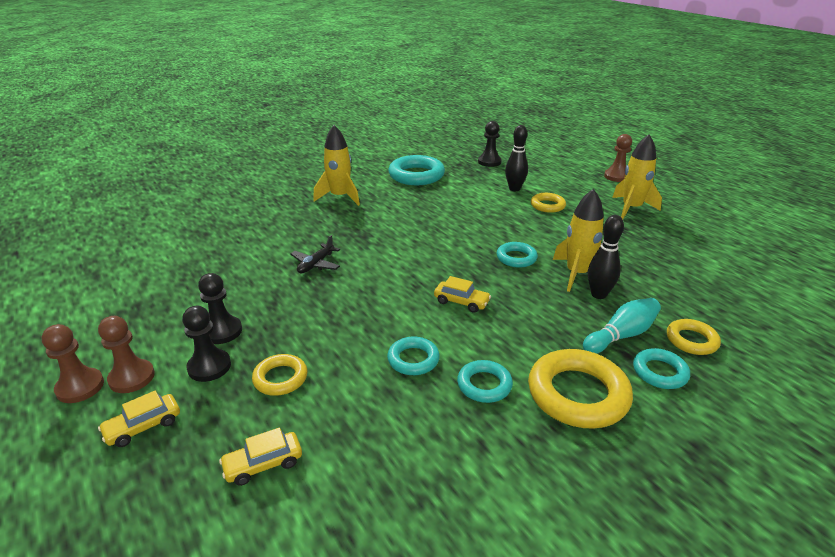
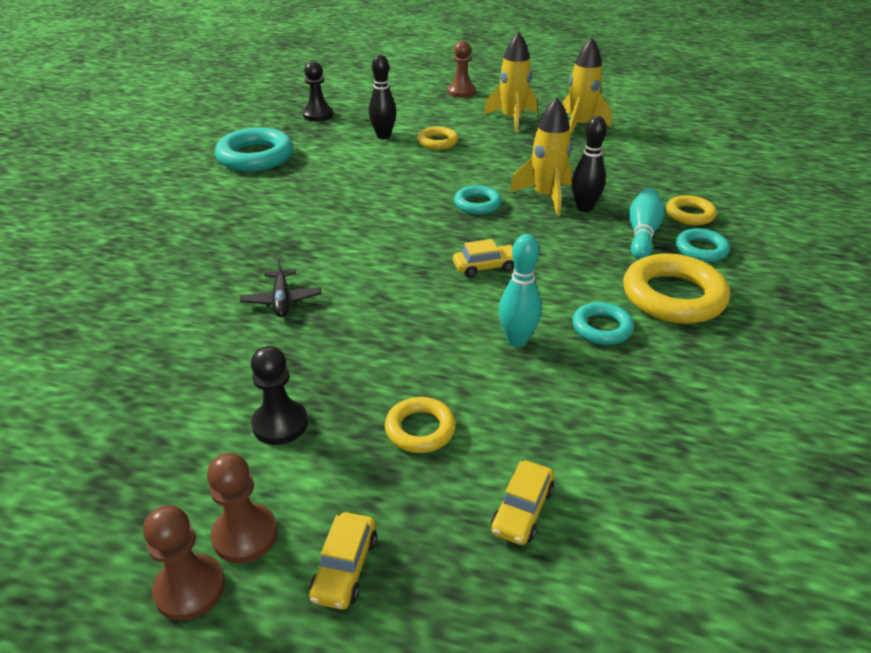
camera: 40 degrees left, 5 degrees up
(209, 367) = (324, 466): black pawn -> none
(340, 197) = (195, 214): yellow rocket -> yellow rocket (580, 126)
(413, 359) = (517, 340): turquoise ring -> turquoise bowling pin

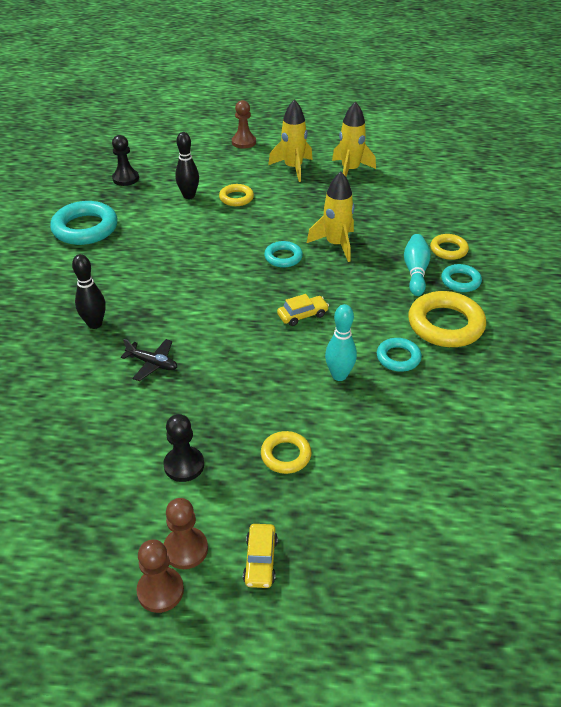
camera: 10 degrees left, 5 degrees up
(282, 300) = (152, 363): black plane -> black plane turned 45 degrees counterclockwise
(522, 510) = (368, 504): yellow car -> none
(584, 207) = (368, 252): black bowling pin -> black bowling pin (95, 324)

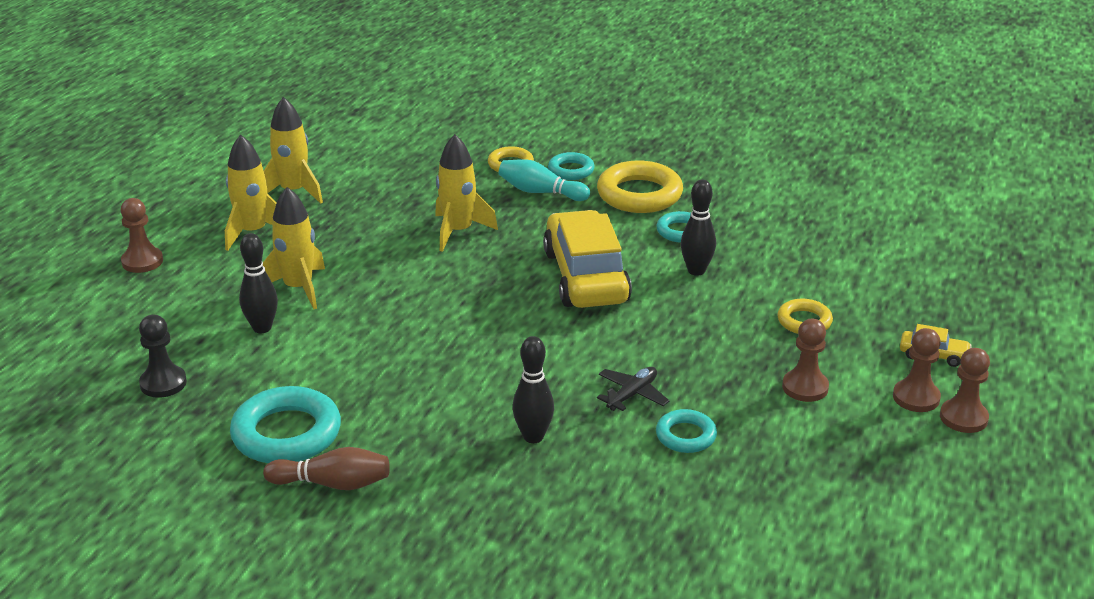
camera: 75 degrees left, 10 degrees down
(39, 254) = (333, 484): none -> brown bowling pin
(184, 465) = (805, 387): black pawn -> brown pawn
(236, 198) = (298, 288): yellow ring -> yellow rocket
(283, 257) = (463, 272): turquoise ring -> turquoise ring (686, 436)
(302, 315) = (585, 277): yellow car -> yellow car, size x2.39
(339, 375) = (696, 271): turquoise bowling pin -> black bowling pin

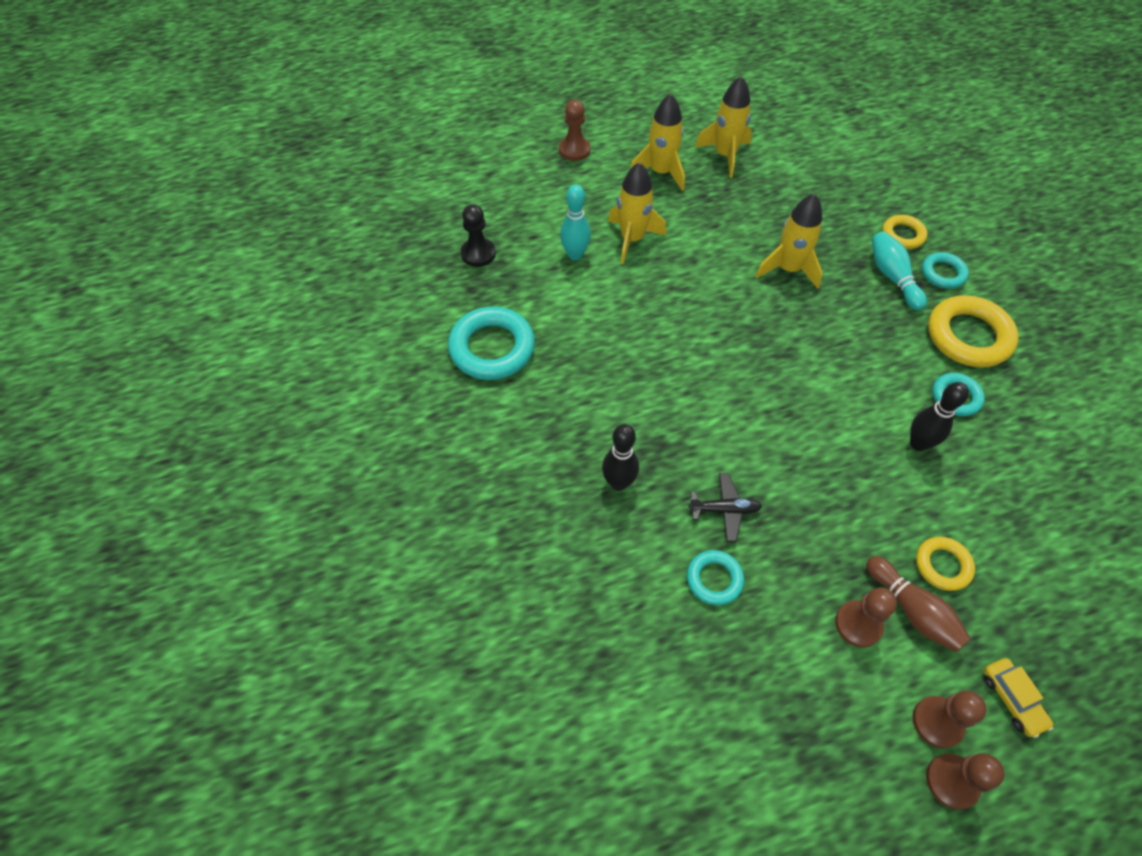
camera: 50 degrees right, 25 degrees up
(262, 328) = (575, 254): black bowling pin -> turquoise bowling pin
(333, 484) = (470, 408): brown bowling pin -> brown bowling pin (912, 610)
(585, 277) = (826, 380): yellow car -> none

